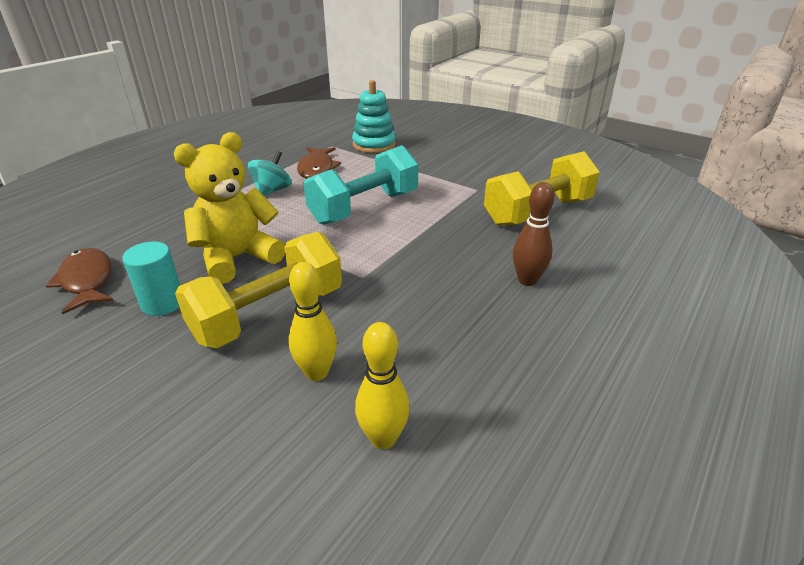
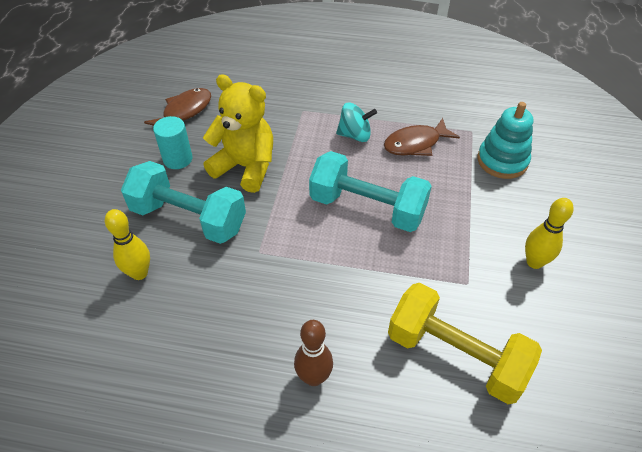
camera: 65 degrees right, 15 degrees up
(269, 314) = (189, 218): yellow dumbbell -> turquoise dumbbell
(383, 438) = (91, 336): yellow bowling pin -> yellow bowling pin (534, 262)

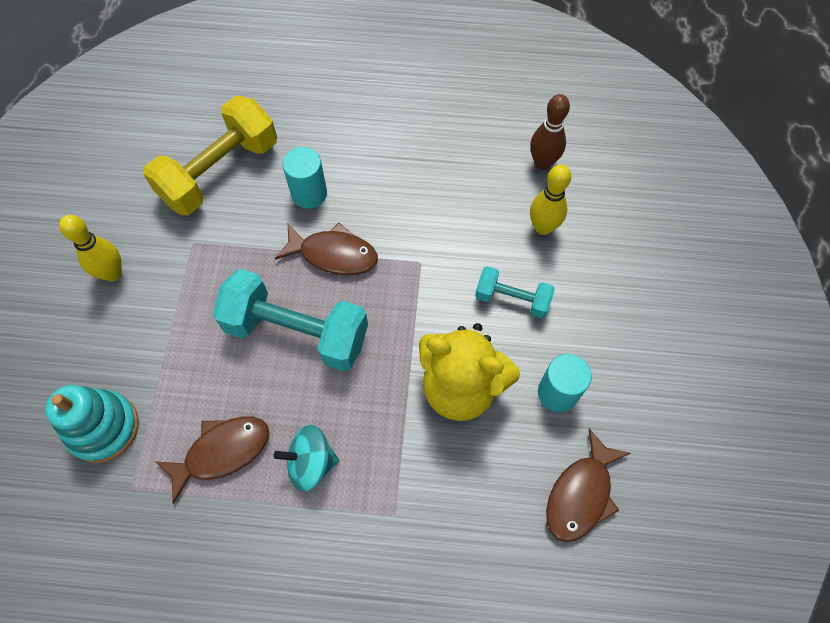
camera: 175 degrees right, 15 degrees up
(189, 218) = (512, 299): turquoise dumbbell -> turquoise dumbbell, size x0.54
(313, 377) = (350, 145): brown bowling pin -> brown bowling pin (542, 163)
(336, 263) = (333, 254): none -> brown fish
(359, 323) = (309, 193): none -> turquoise cylinder
(455, 355) = (220, 172): yellow dumbbell -> yellow dumbbell turned 75 degrees counterclockwise

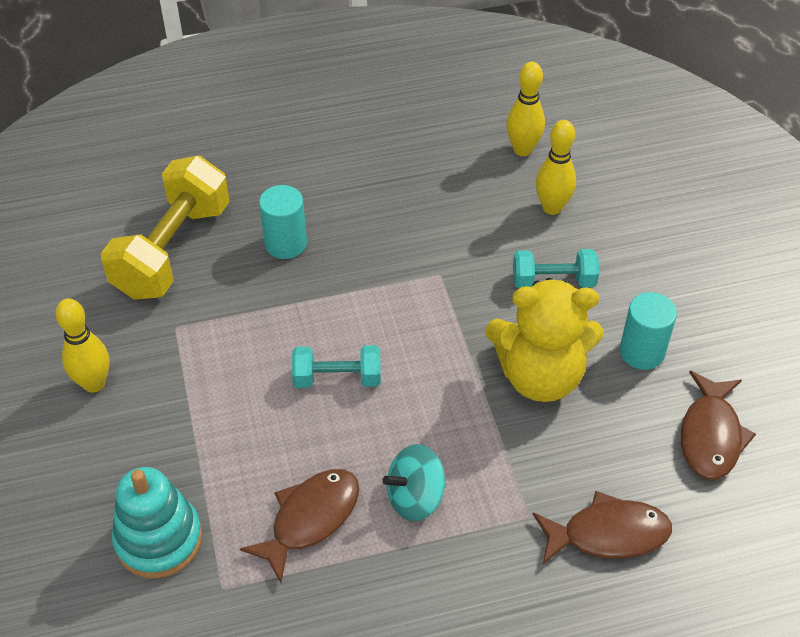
camera: 20 degrees left, 15 degrees down
(297, 332) = (337, 378): turquoise dumbbell -> turquoise dumbbell, size x0.54
(333, 254) = (342, 294): brown fish -> brown fish (608, 534)
(542, 163) = (522, 149): brown bowling pin -> yellow bowling pin

